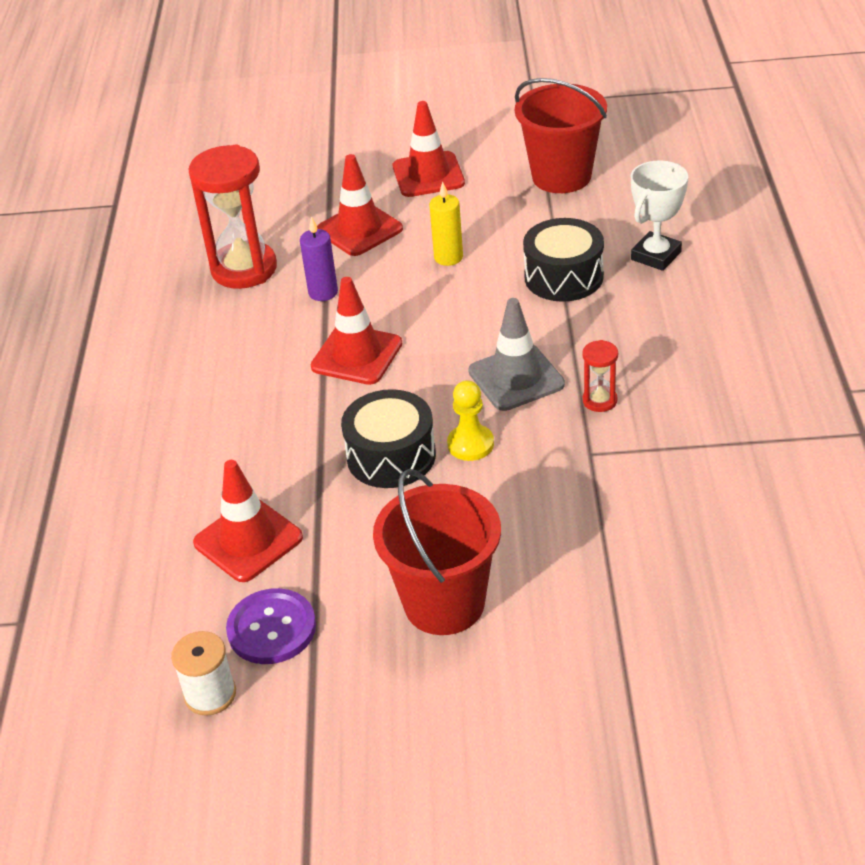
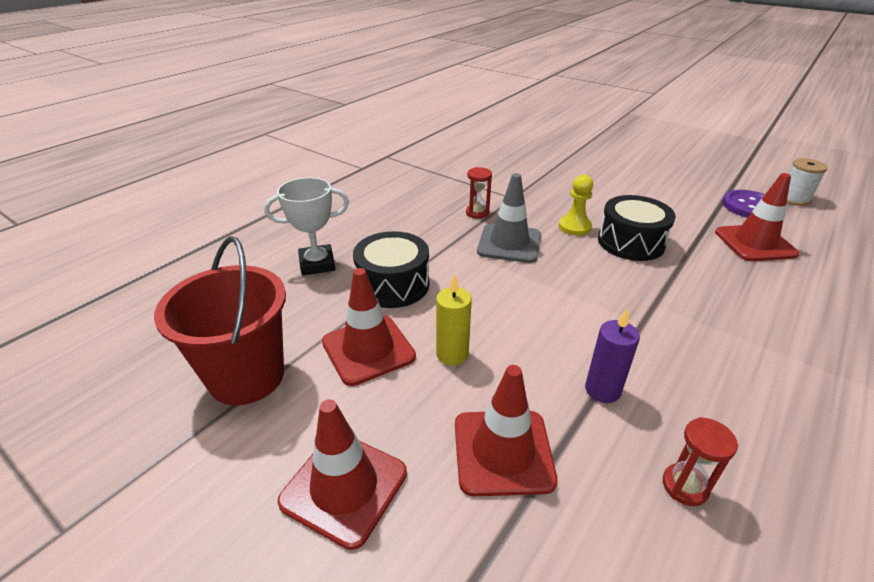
camera: 145 degrees left, 5 degrees down
(244, 269) = (685, 486): red hourglass -> red hourglass, size x0.46
(357, 355) = (610, 312): red traffic cone -> red traffic cone (368, 349)
(444, 603) = (646, 183): red bucket -> none

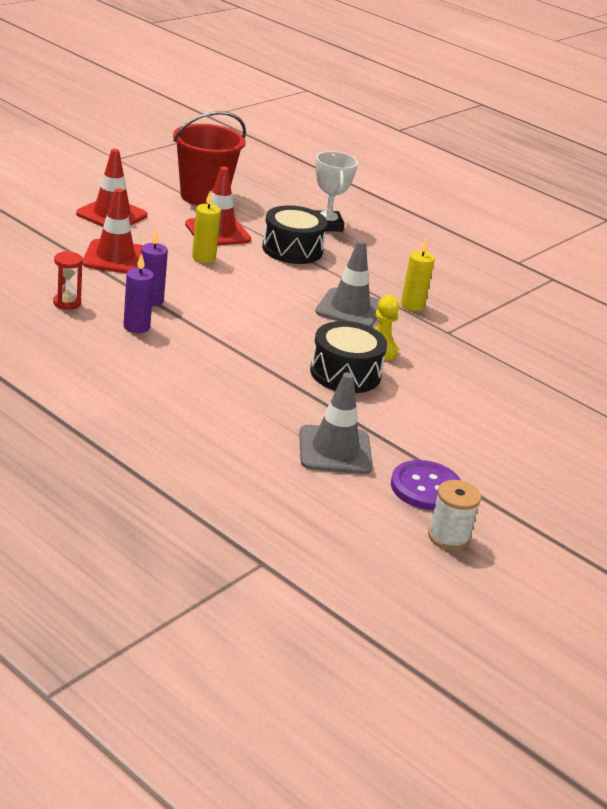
camera: 90 degrees right, 5 degrees down
(477, 213) = (412, 305): red hourglass -> yellow candle
(679, 393) = (136, 327): none -> purple candle
(754, 243) = (335, 450): red traffic cone -> grey traffic cone

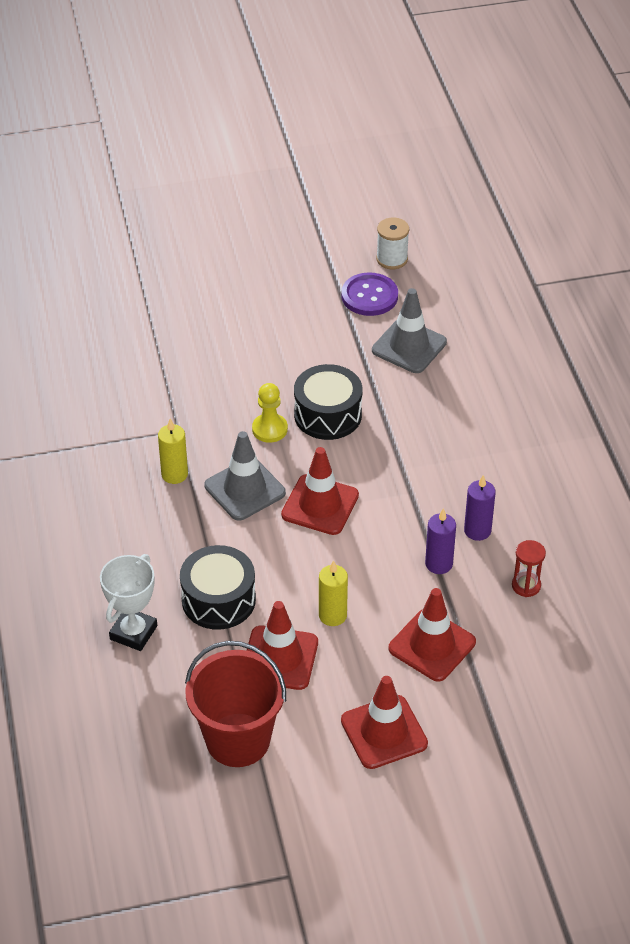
camera: 140 degrees left, 15 degrees up
(281, 313) = (320, 505): none -> red traffic cone

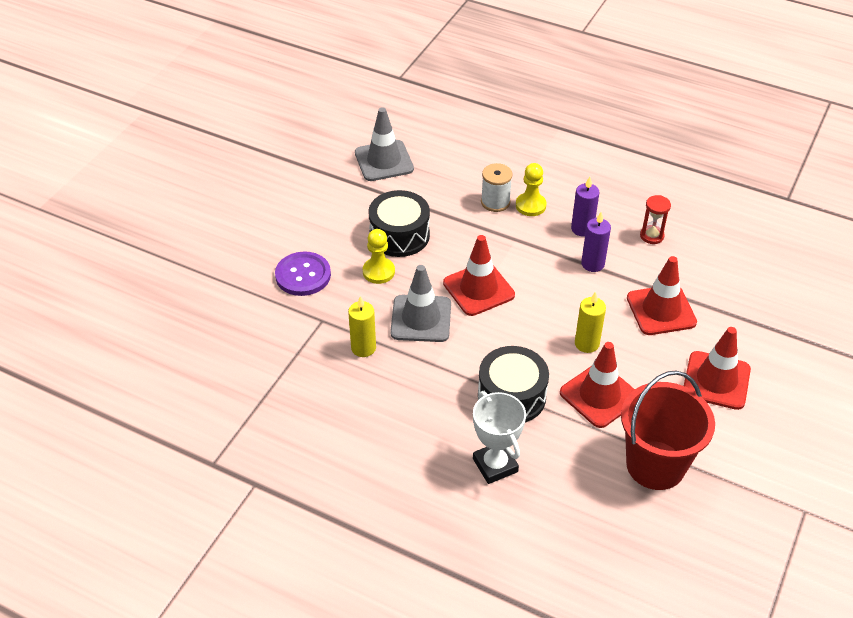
camera: 50 degrees left, 0 degrees up
(369, 296) = (315, 151): purple button -> purple button (303, 275)
(392, 259) = (295, 121): white spool -> white spool (495, 202)
(467, 477) = (530, 205): none -> yellow pawn

